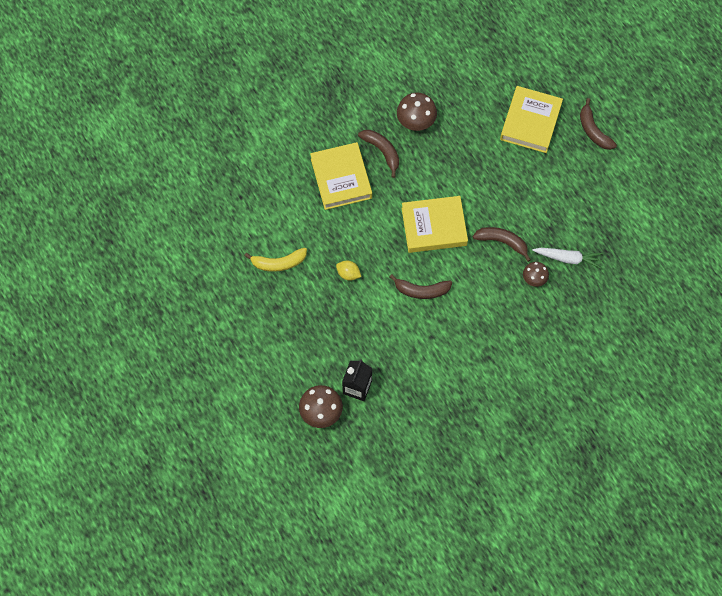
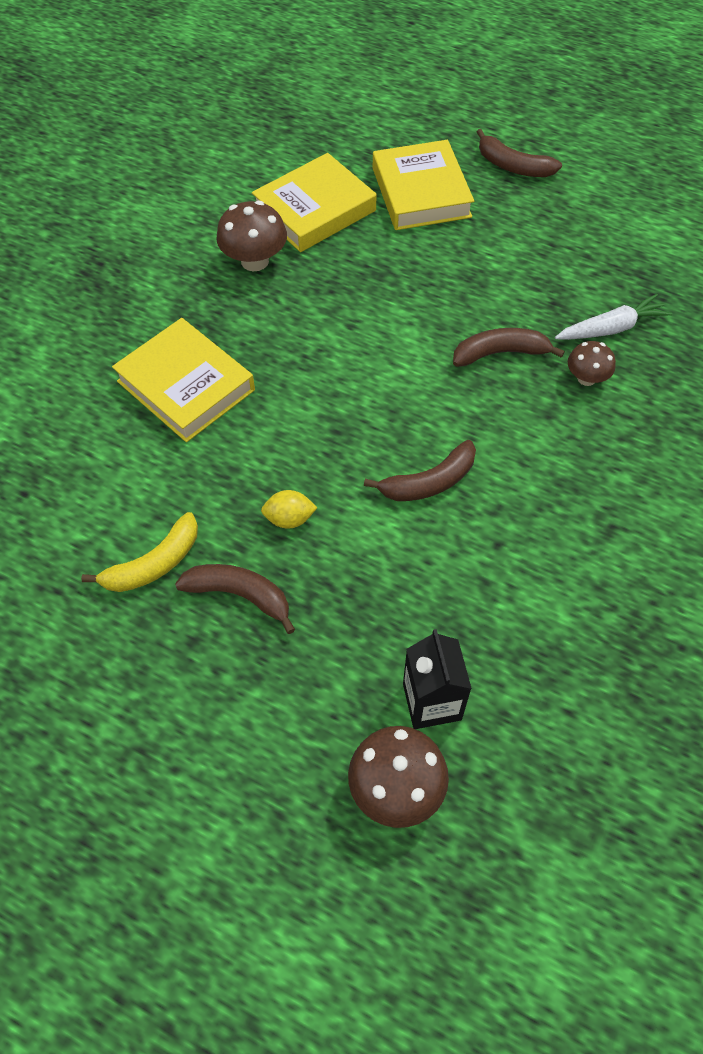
camera: 30 degrees left, 10 degrees down
(382, 151) = (229, 320): brown banana -> brown banana (240, 595)
(434, 226) = (381, 382): yellow book -> yellow book (315, 210)

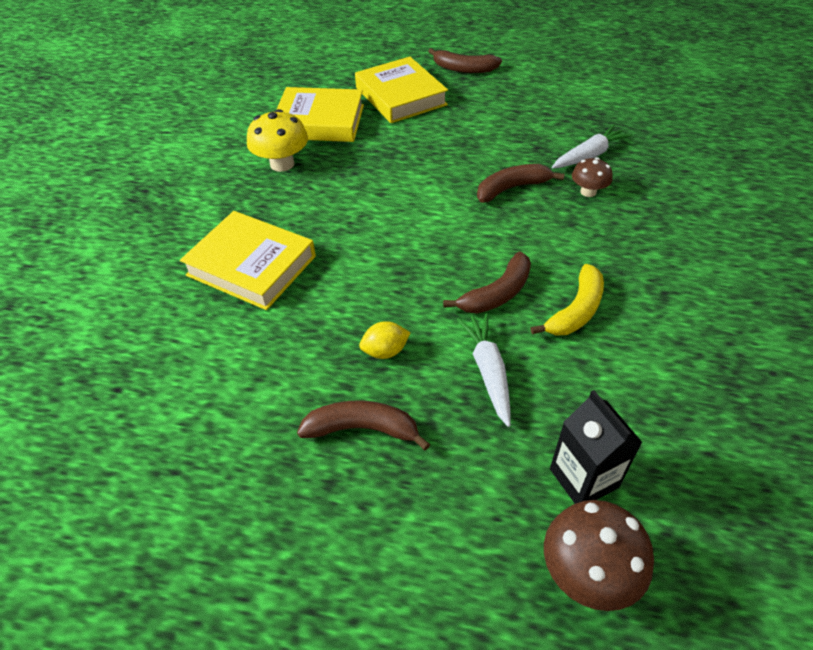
camera: 15 degrees left, 10 degrees down
(154, 564) = (268, 421): yellow banana -> yellow banana (576, 310)
(255, 261) = (282, 164): brown mushroom -> yellow mushroom
(315, 210) = (320, 121): yellow book -> yellow book turned 60 degrees clockwise
(384, 568) = (488, 371): none -> white carrot

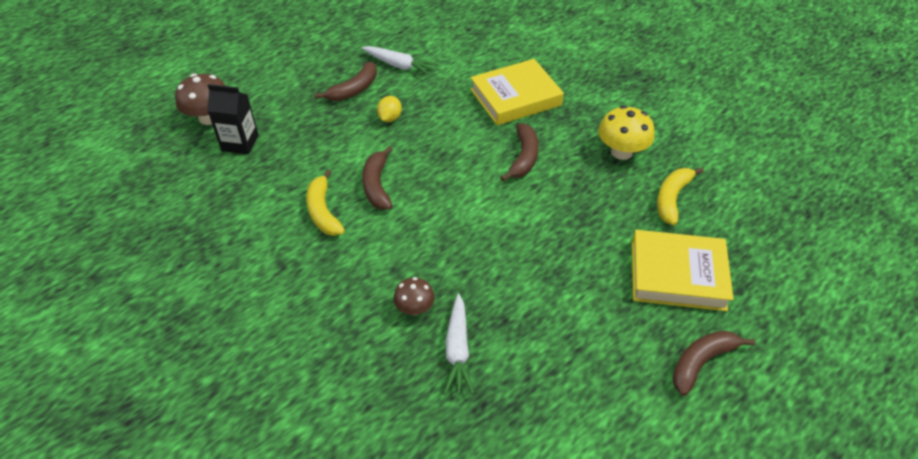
camera: 125 degrees right, 0 degrees up
(320, 121) = (672, 199): yellow book -> yellow banana
(488, 371) = (331, 148): white carrot -> white carrot (399, 65)
(512, 188) = (467, 262): brown banana -> brown banana (523, 158)

